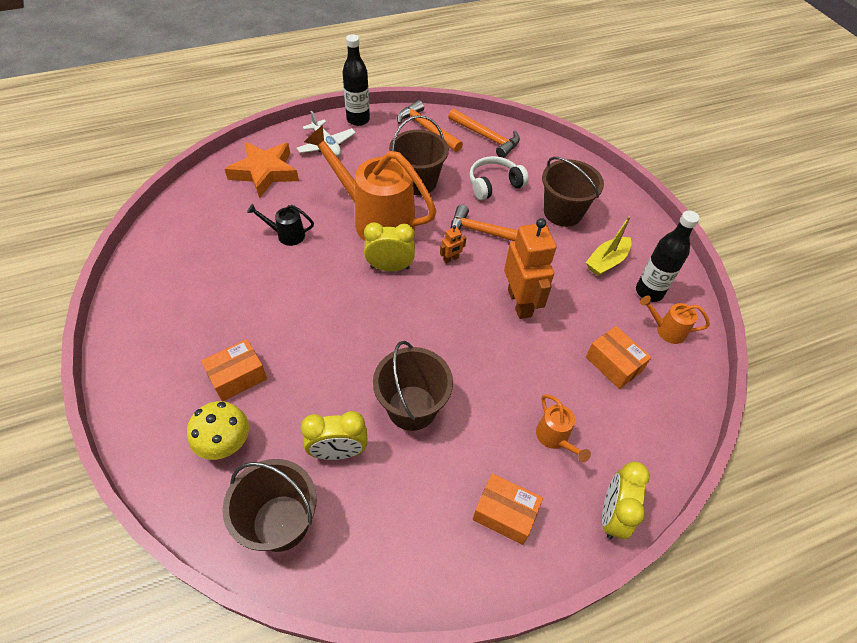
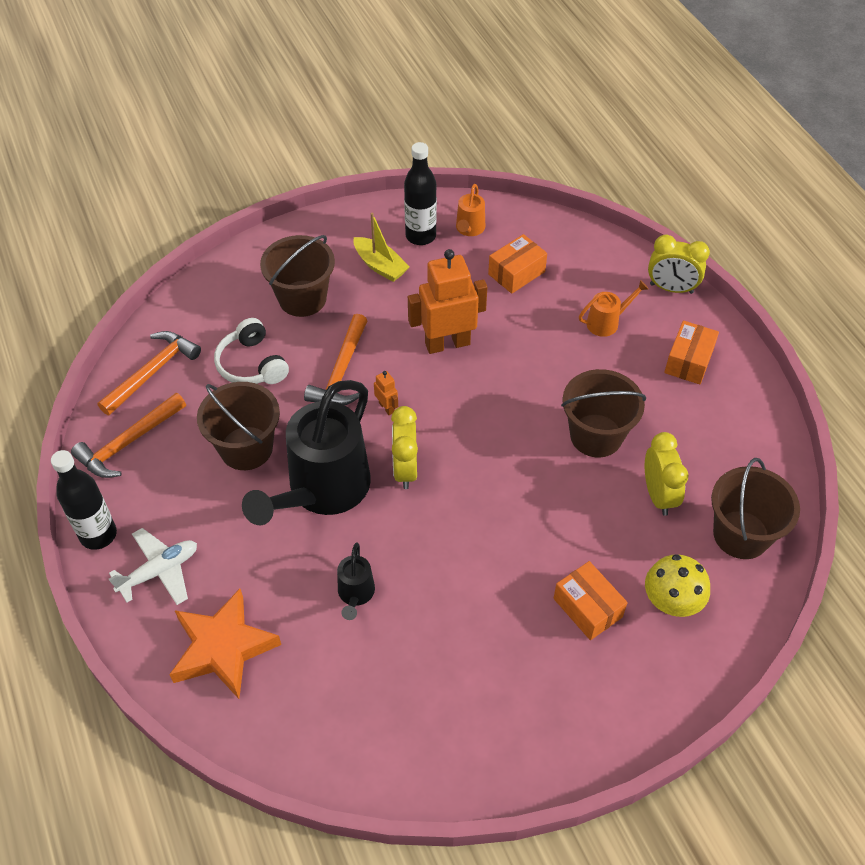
camera: 90 degrees left, 0 degrees up
(376, 220) = (321, 491): orange watering can -> black watering can

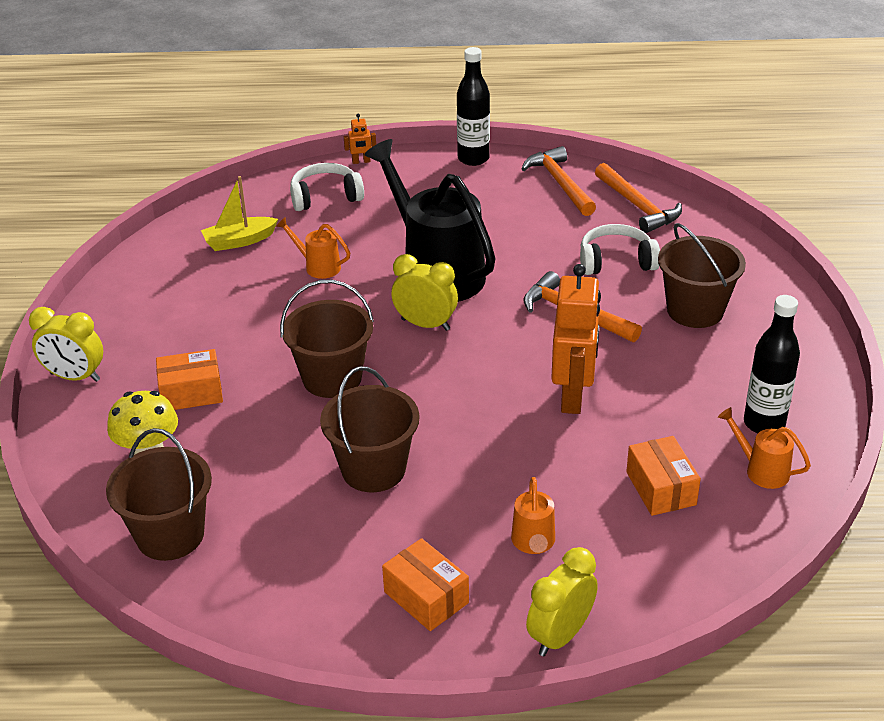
camera: 115 degrees right, 15 degrees down
(159, 571) = (417, 180): white plane -> none
(223, 648) = (325, 197): orange star -> white headphones
(246, 448) = (513, 240): brown bucket -> brown bucket (332, 378)
(355, 595) = (318, 266): black watering can -> orange watering can
(380, 266) = (723, 377): yellow boat -> yellow boat (239, 241)
(386, 407) = (509, 331): orange robot -> orange robot (361, 161)
(658, 495) = (265, 489): yellow clock -> yellow clock (75, 377)

